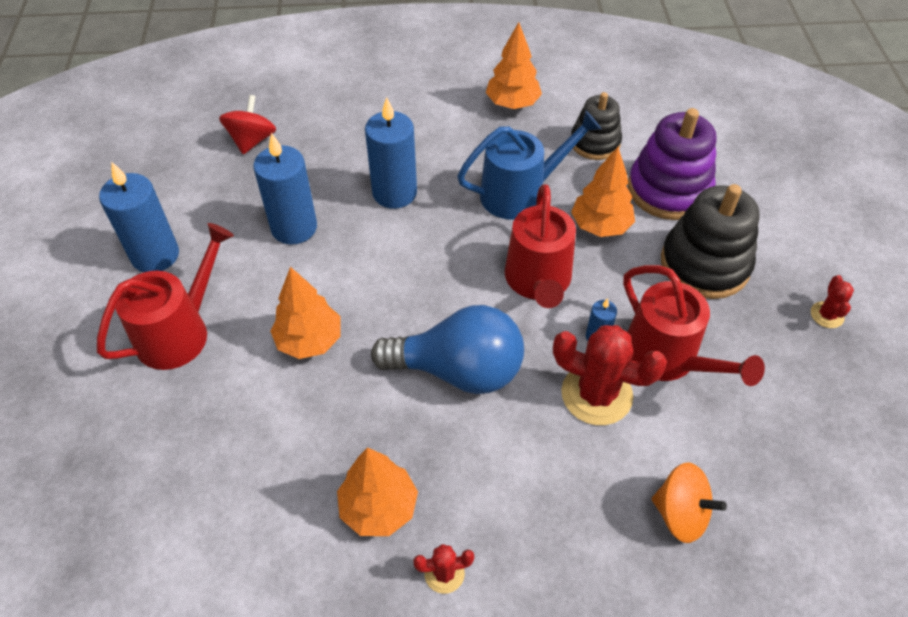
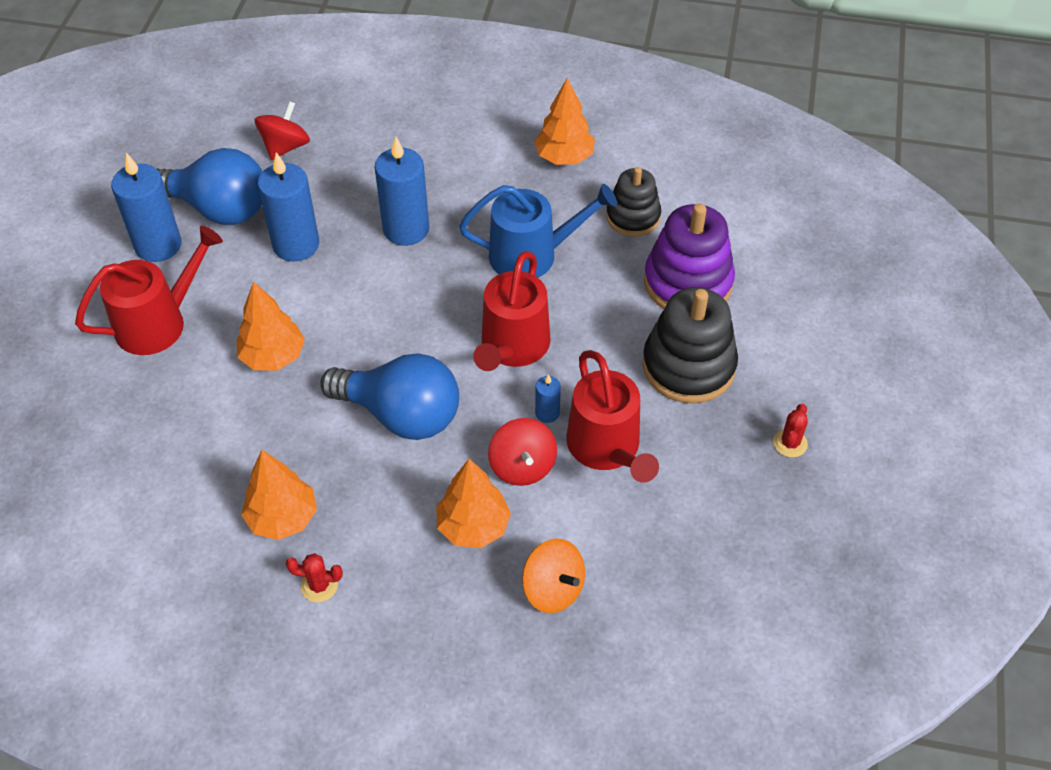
camera: 15 degrees right, 0 degrees up
(206, 209) = (218, 209): none -> blue light bulb
(596, 394) = (522, 466): red cactus -> red spinning top
(600, 226) = (599, 305): orange tree -> orange tree (473, 526)

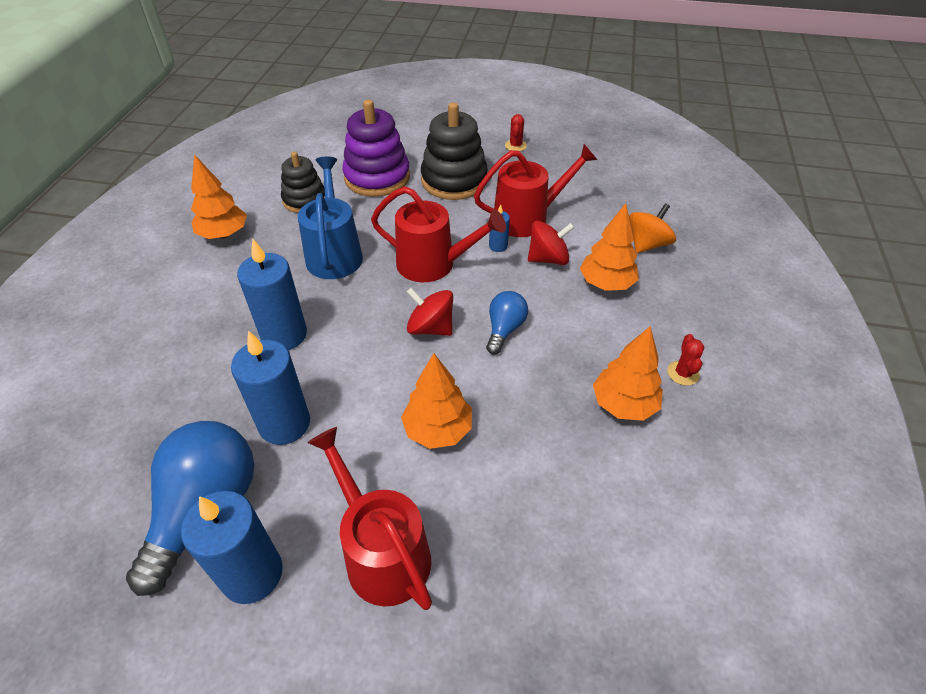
camera: 90 degrees left, 5 degrees down
(285, 147) = (122, 448): red spinning top -> red spinning top (430, 328)
(401, 415) = (504, 329): blue light bulb -> blue light bulb, size x0.52
(790, 443) = (515, 146): red cactus -> red cactus turned 75 degrees clockwise

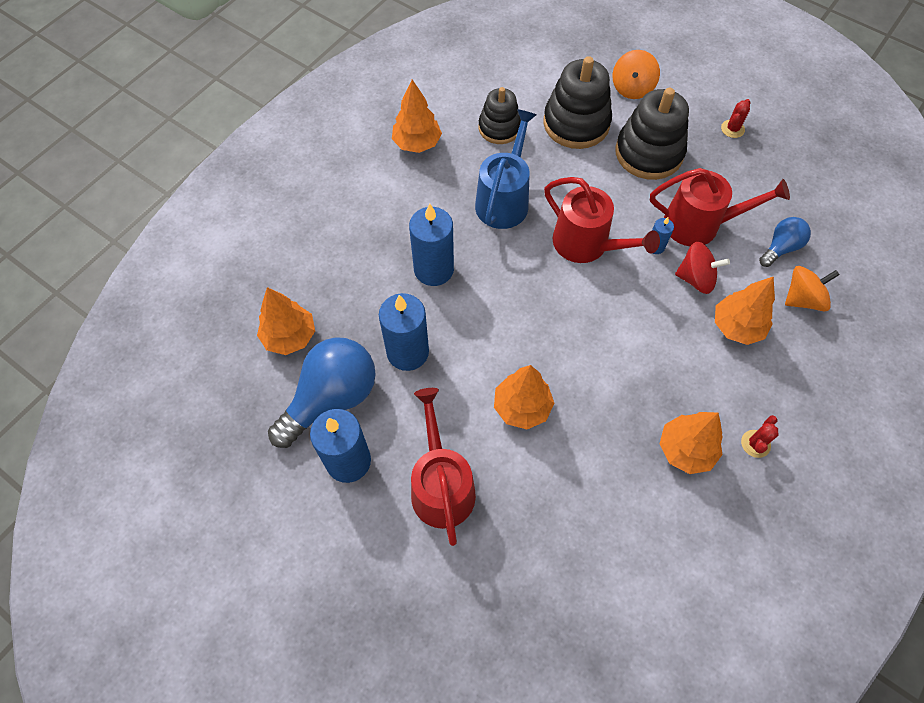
camera: 25 degrees right, 15 degrees up
(129, 461) = (290, 337): none -> orange tree
(377, 177) = (576, 123): purple stacking toy -> black stacking toy
(415, 141) = (632, 88): none -> orange spinning top
(430, 328) = (556, 310): red spinning top -> none
(504, 329) = (619, 337): blue light bulb -> blue light bulb (780, 248)

